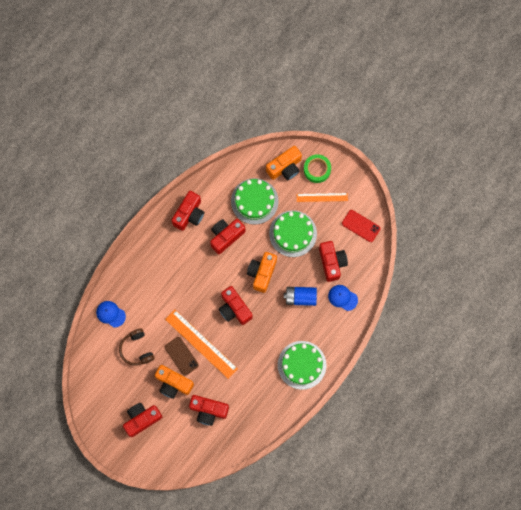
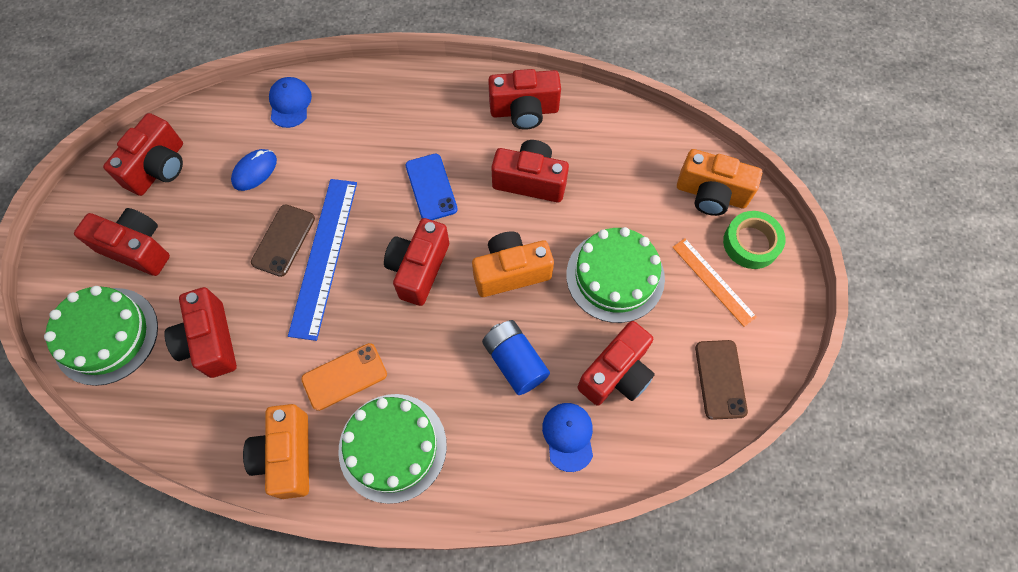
camera: 55 degrees right, 10 degrees down
(105, 390) = (159, 168): none -> red camera
(137, 349) = (255, 171): brown headphones -> blue mouse
(173, 383) = (228, 257): orange camera -> orange camera (287, 456)
(199, 279) = (431, 187): none -> blue phone
(201, 343) = (324, 256): orange ruler -> blue ruler
(254, 201) = (620, 185): green cake -> green cake (106, 335)
(260, 366) = (344, 376): none -> orange phone
(361, 226) = (720, 379): red phone -> brown phone

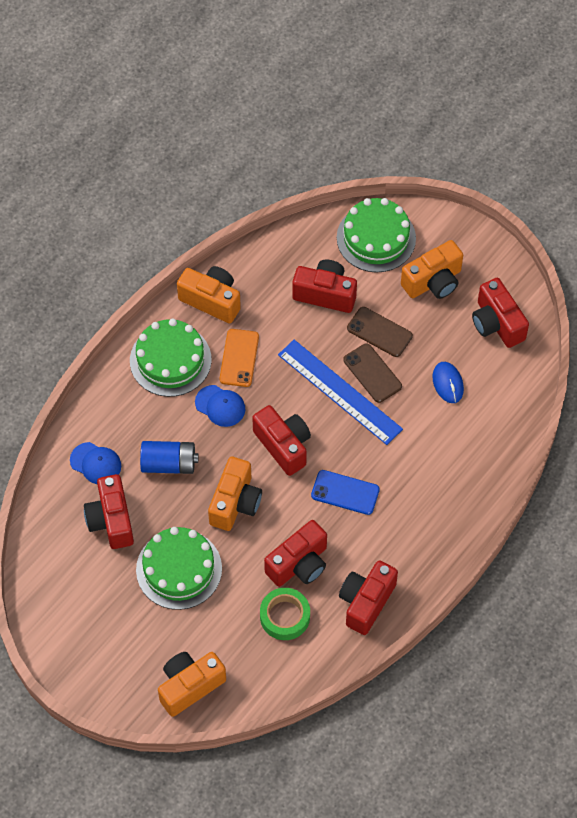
camera: 125 degrees right, 5 degrees down
(137, 249) = (433, 282): red camera -> orange camera
(290, 103) = (496, 437): blue cap -> blue cap (220, 406)
(713, 281) = (123, 633): orange ruler -> none
(720, 379) = (55, 582): brown phone -> brown phone (379, 332)
(751, 243) = (130, 682): green tape -> green tape (285, 616)

